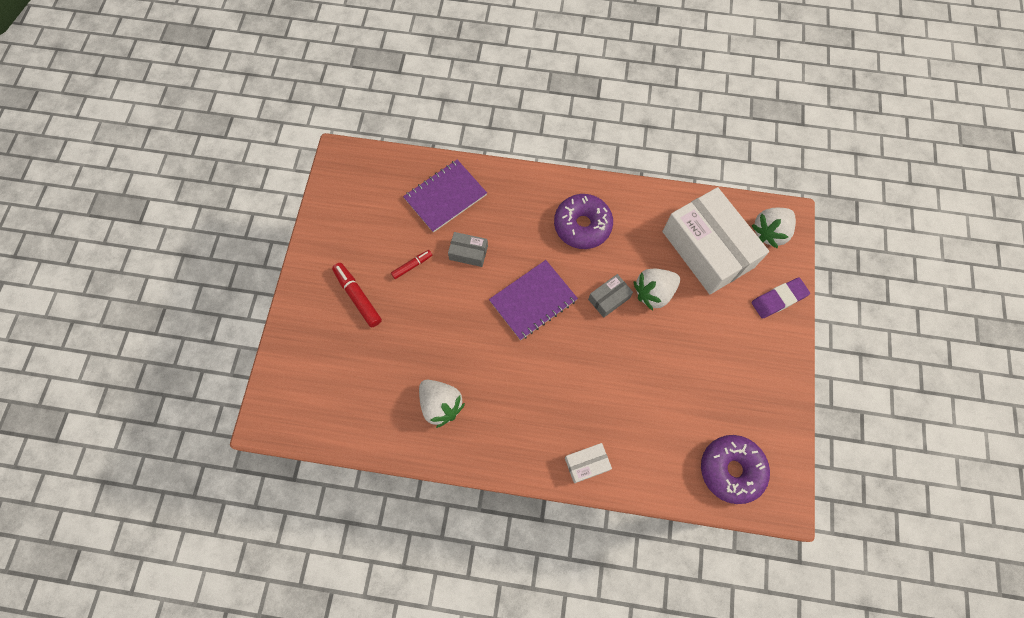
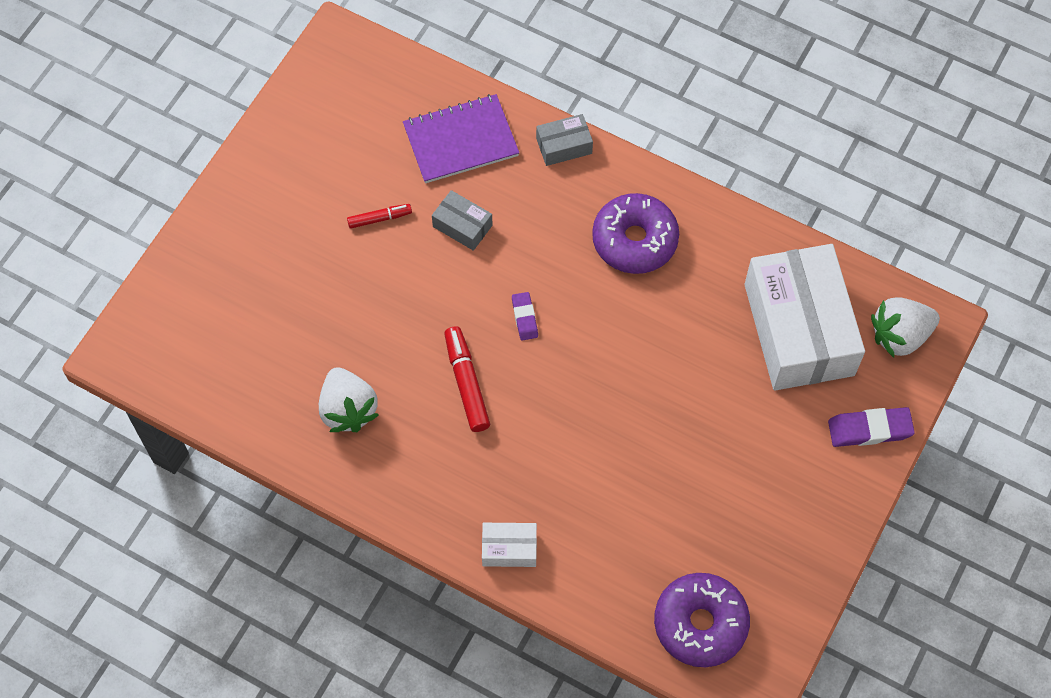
camera: 20 degrees right, 5 degrees down
(358, 297) = (292, 235): red marker -> red marker (466, 383)
(533, 300) = (524, 318): purple notebook -> purple eraser
(609, 298) = (630, 349): grey box -> grey box (564, 146)
(653, 293) = (696, 362): white strawberry -> none

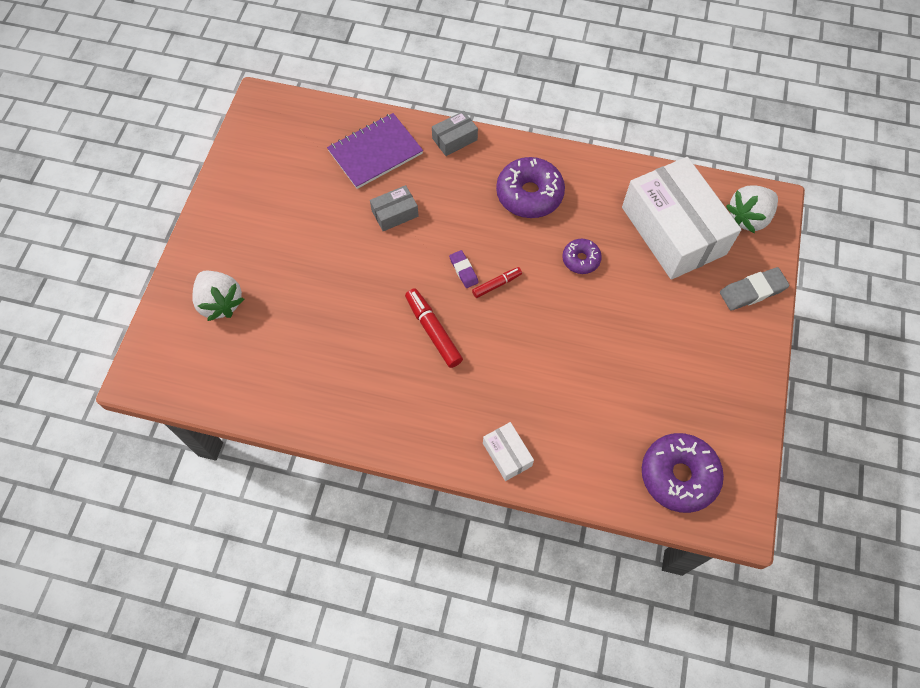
camera: 15 degrees left, 0 degrees up
(348, 409) = (344, 375): white strawberry -> white strawberry (220, 302)
(379, 219) = (328, 223): red marker -> red marker (497, 284)
(462, 226) = (395, 213): grey box -> grey box turned 45 degrees counterclockwise
(509, 548) = (507, 454): white box -> white box turned 75 degrees clockwise
(671, 338) = (581, 259): none -> purple donut
(869, 429) = (752, 291): purple eraser -> grey eraser

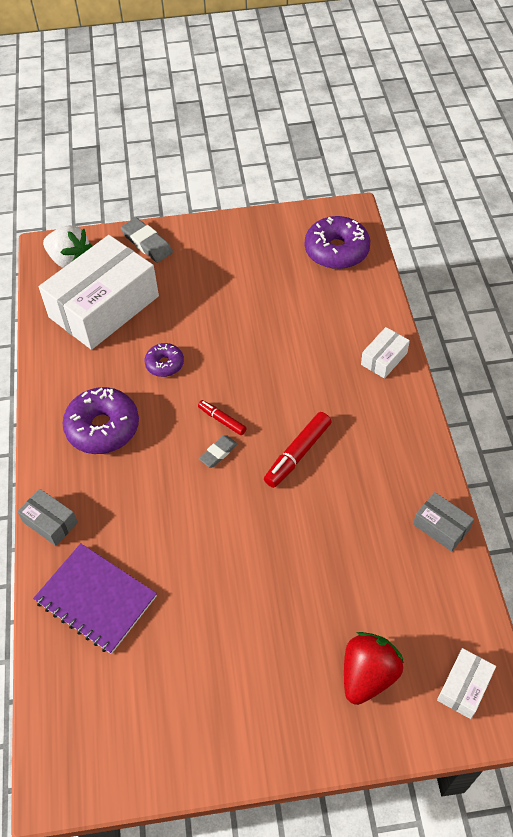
camera: 110 degrees left, 10 degrees down
(173, 363) = (464, 687): none -> white box
(220, 302) = (368, 675): white strawberry -> red strawberry
(395, 213) = (174, 543): grey box -> grey box (441, 527)
(463, 270) = (218, 453): purple eraser -> grey eraser

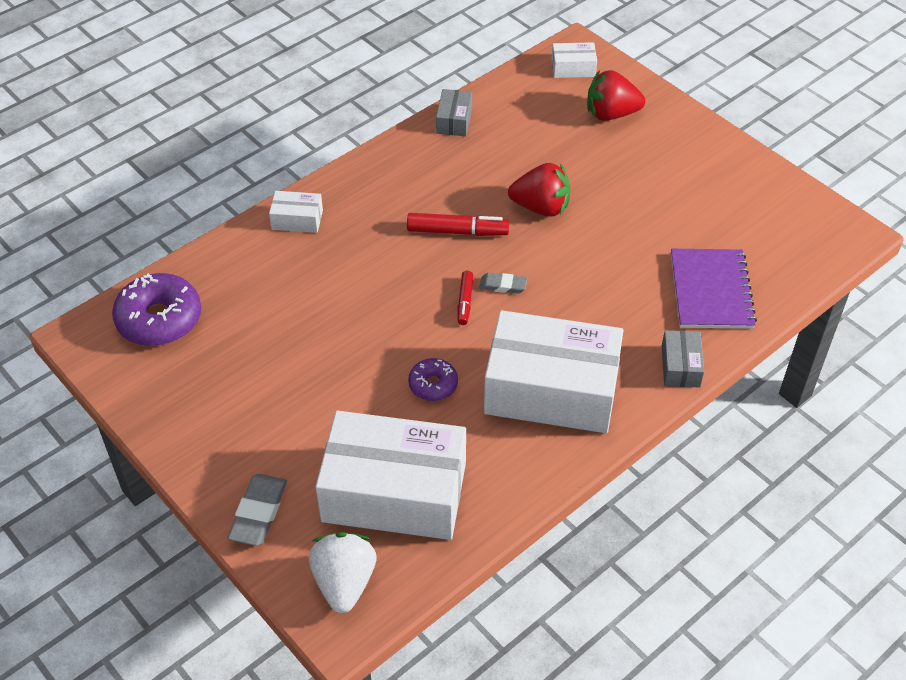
camera: 125 degrees left, 5 degrees down
(103, 427) = (551, 389): purple donut -> white box
(282, 530) = (541, 207): none -> red strawberry

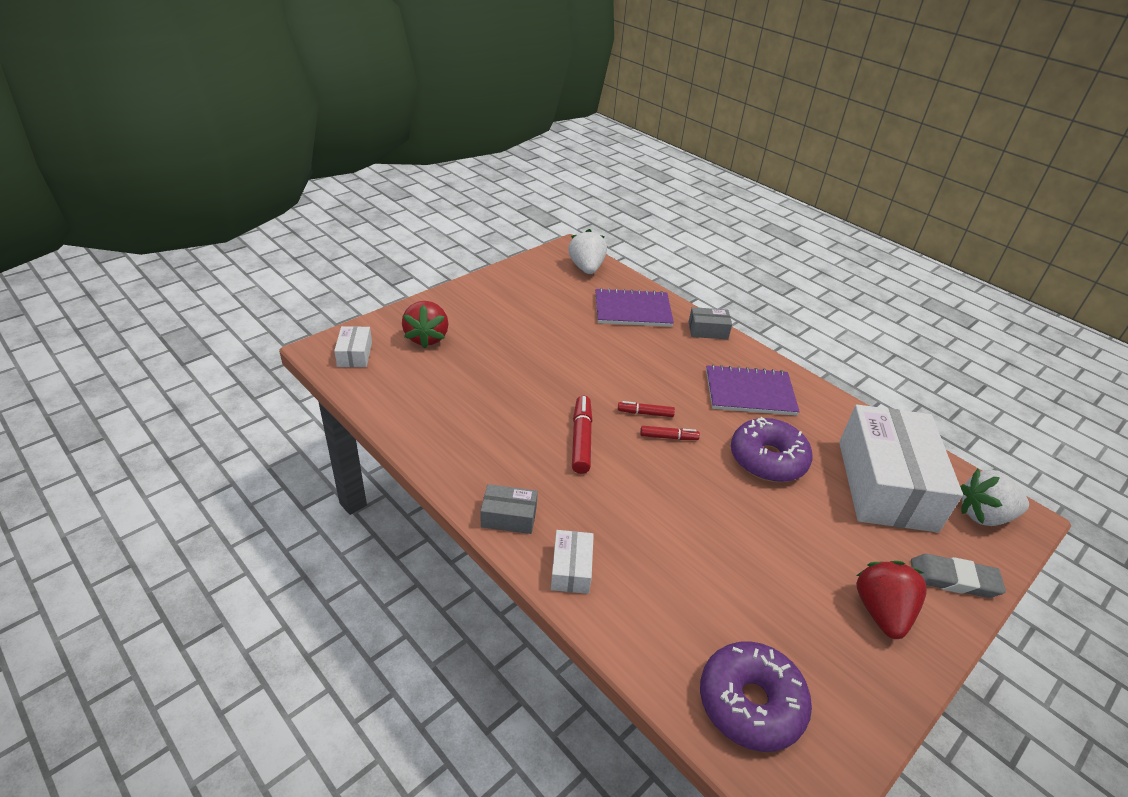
camera: 95 degrees left, 10 degrees down
(433, 385) = (767, 459): purple donut -> purple donut, size x1.82
(454, 120) = (418, 438): grey box -> grey box (509, 517)
(503, 285) = (645, 413): grey eraser -> red marker
(541, 207) = (547, 386): red strawberry -> red strawberry (881, 612)
(551, 389) = (749, 392): white box -> purple notebook
(805, 249) = (586, 268): none -> white strawberry

